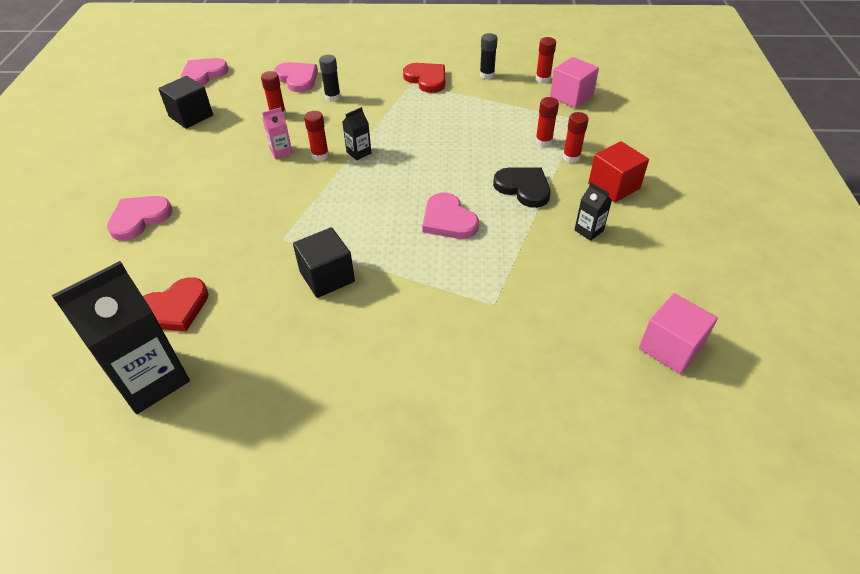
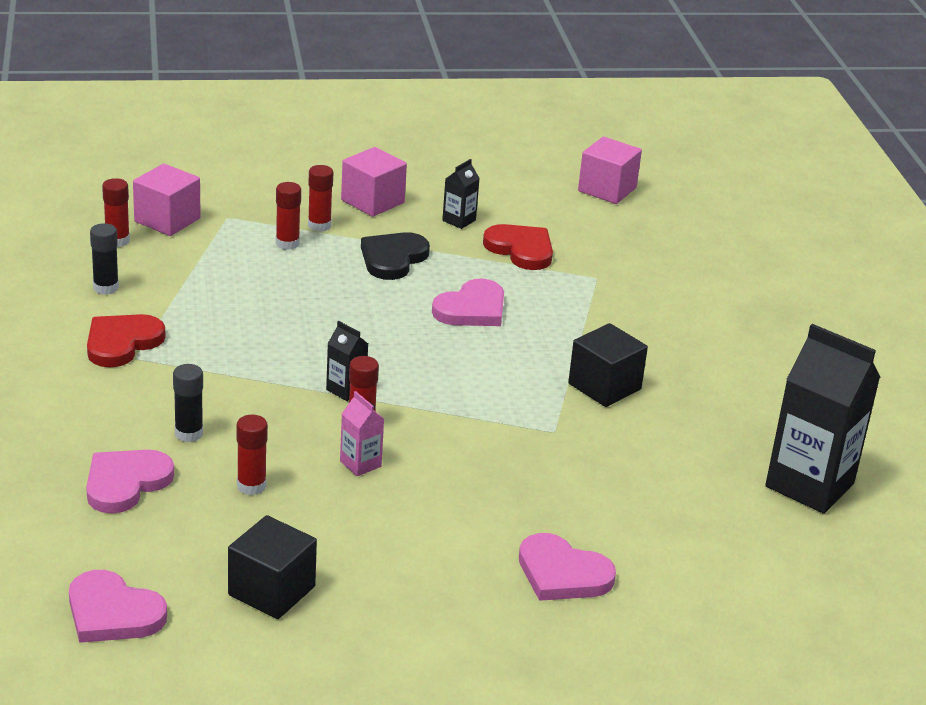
camera: 105 degrees left, 15 degrees down
(174, 308) = (707, 494): red heart -> red heart (521, 250)
(613, 186) = (372, 201): red cube -> pink cube

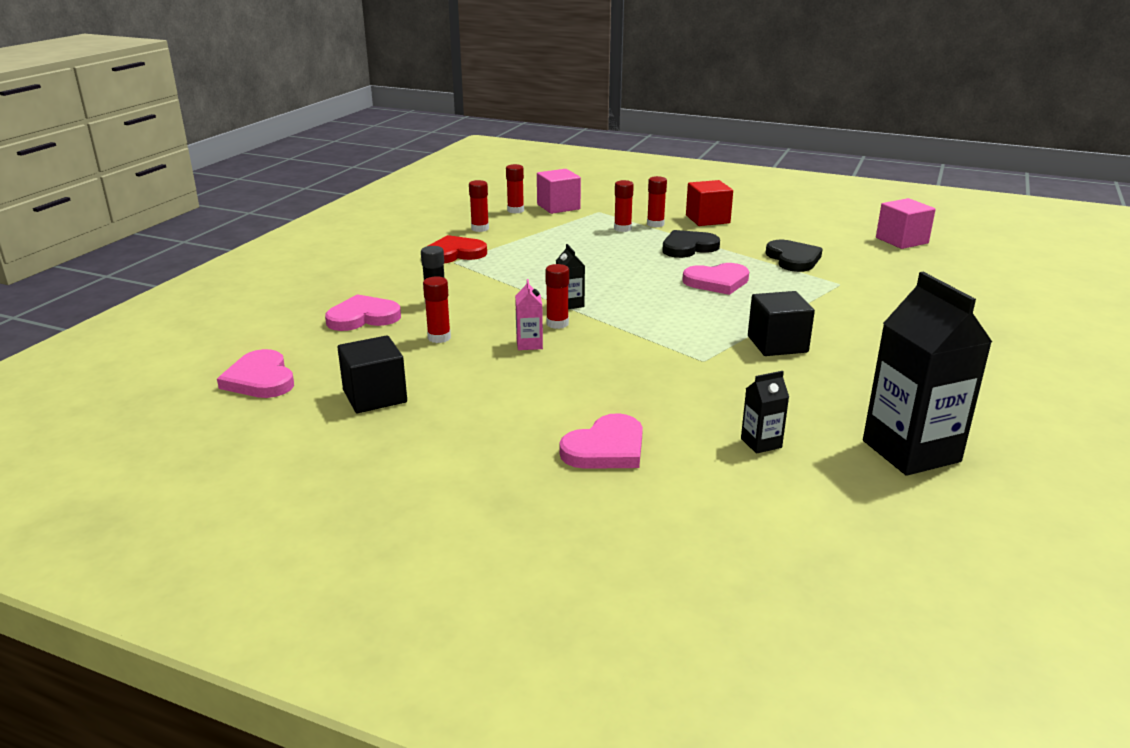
camera: 35 degrees right, 5 degrees down
(106, 288) = (480, 228): black glue stick -> red glue stick
(372, 201) = (707, 219): pink cube -> red cube
(459, 220) = (761, 237): black carton -> black carton (761, 443)
(521, 250) = (793, 259): red heart -> black heart
(562, 573) = (606, 448): pink heart -> pink heart turned 105 degrees counterclockwise

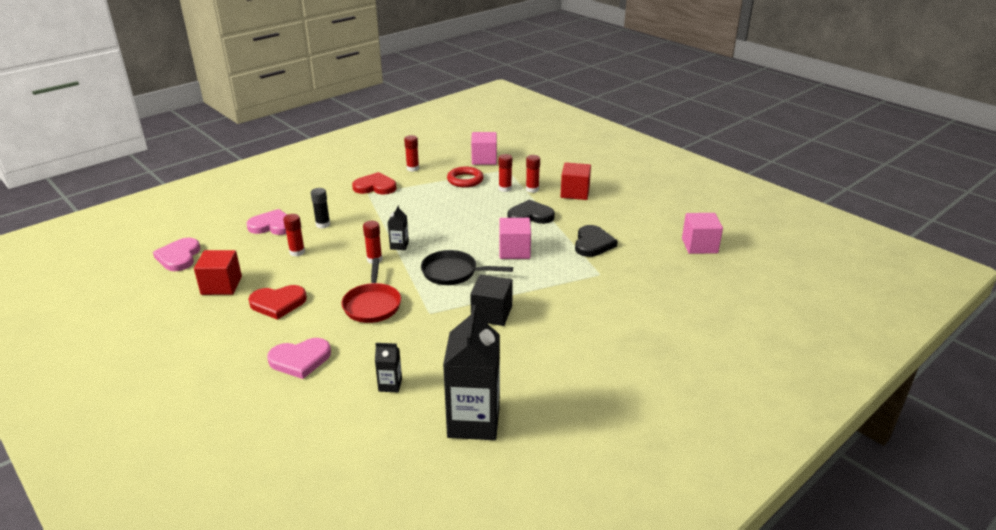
camera: 25 degrees right, 5 degrees up
(375, 396) = (221, 285): black cube -> red cube
(488, 396) = (278, 303): none -> red heart
(515, 210) = (452, 157): red glue stick -> none
(529, 344) = (341, 271): pink carton -> none
(563, 229) = (465, 180): none -> red ring
(620, 369) = (372, 305): none -> red pan
(675, 316) = (453, 272): none -> black pan
(717, 282) = (514, 251): pink heart -> pink cube

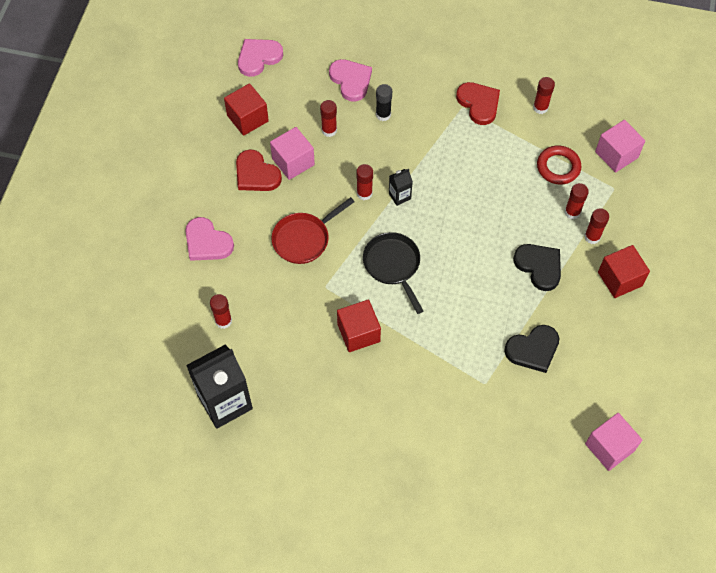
camera: 55 degrees right, 30 degrees up
(390, 385) = (223, 321): black carton -> red glue stick
(491, 313) = (358, 333): black cube -> red cube
(514, 251) = (466, 291): pink cube -> pink cube (293, 162)

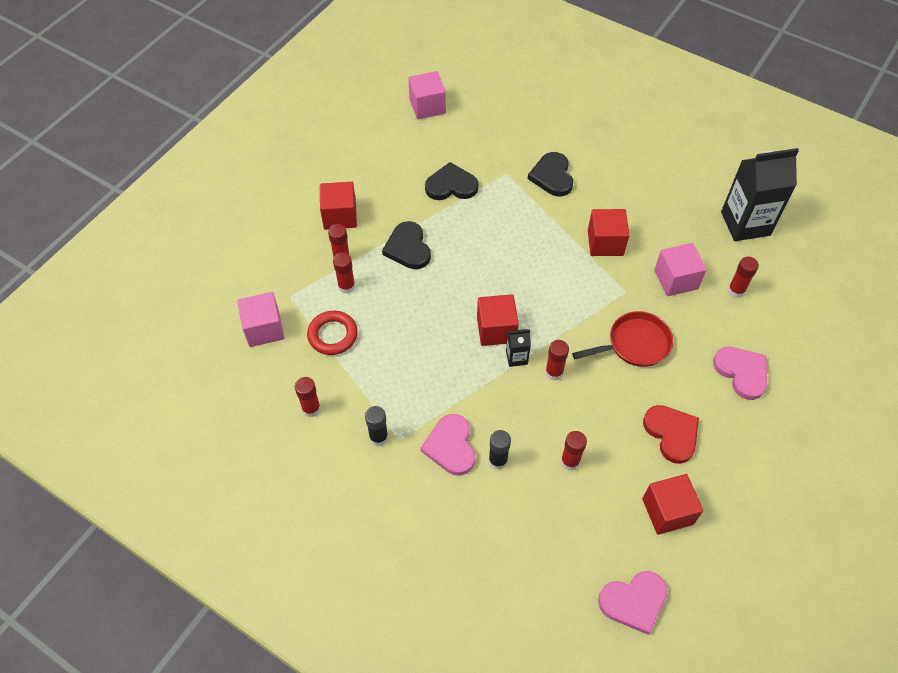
camera: 160 degrees left, 5 degrees down
(293, 162) = (624, 435): pink cube -> pink cube (676, 279)
(351, 80) = (520, 522): pink heart -> pink heart (450, 446)
(393, 265) = (550, 291): black pan -> none
(426, 214) = (496, 329): none -> red cube
(437, 396) = (552, 176): none -> black heart
(479, 104) = (378, 437): red heart -> black glue stick

